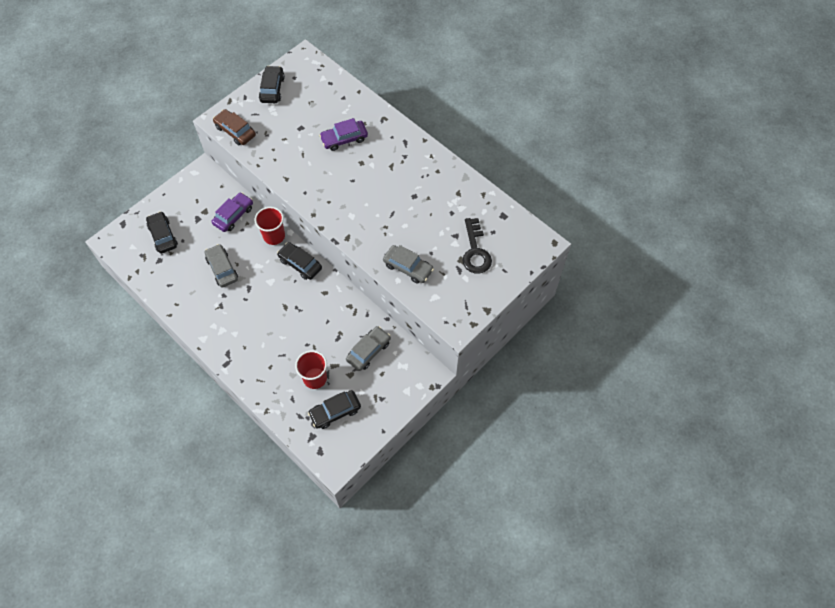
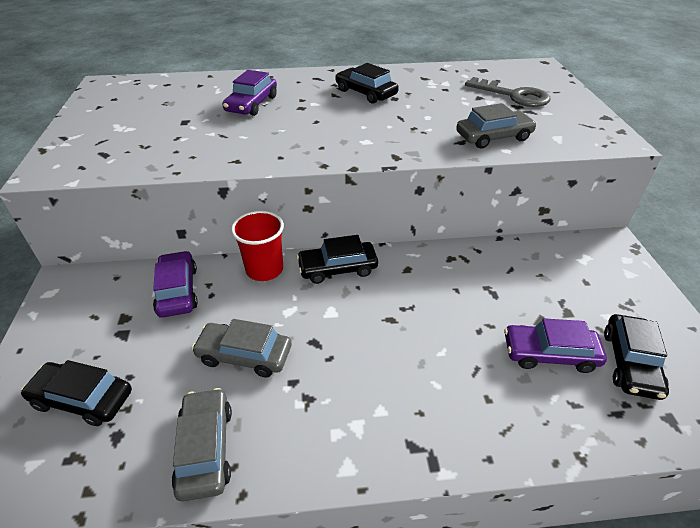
camera: 50 degrees left, 20 degrees down
(235, 131) = (92, 165): brown car -> none
(272, 89) = (96, 116): black car -> black car (366, 93)
(315, 378) = (549, 353): red cup -> purple car
(368, 351) = (539, 276): grey car -> grey car (205, 448)
(475, 251) = (513, 95): black key -> grey key

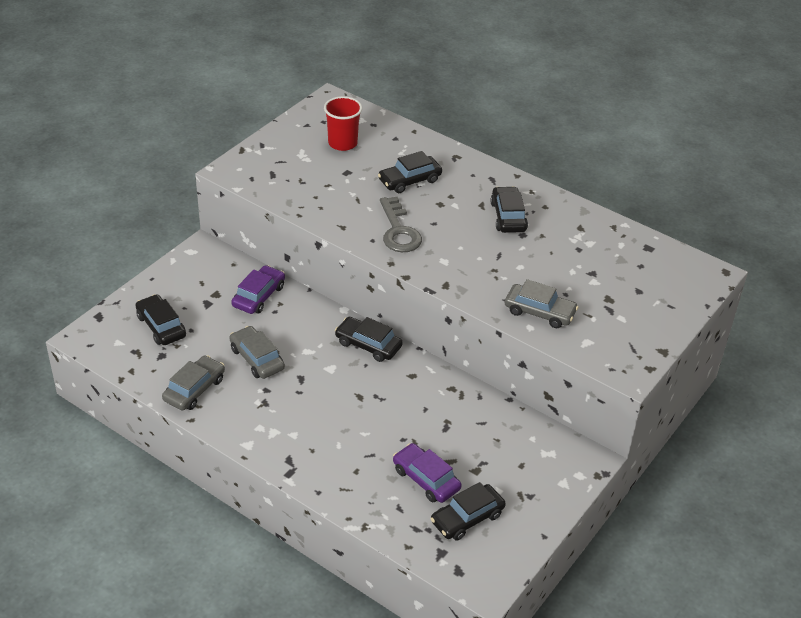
camera: 40 degrees right, 0 degrees up
(252, 104) = (409, 180): purple car -> black car
(264, 269) = (322, 315): red cup -> red cup (342, 143)
(513, 95) = (624, 288): grey key -> grey key (398, 231)

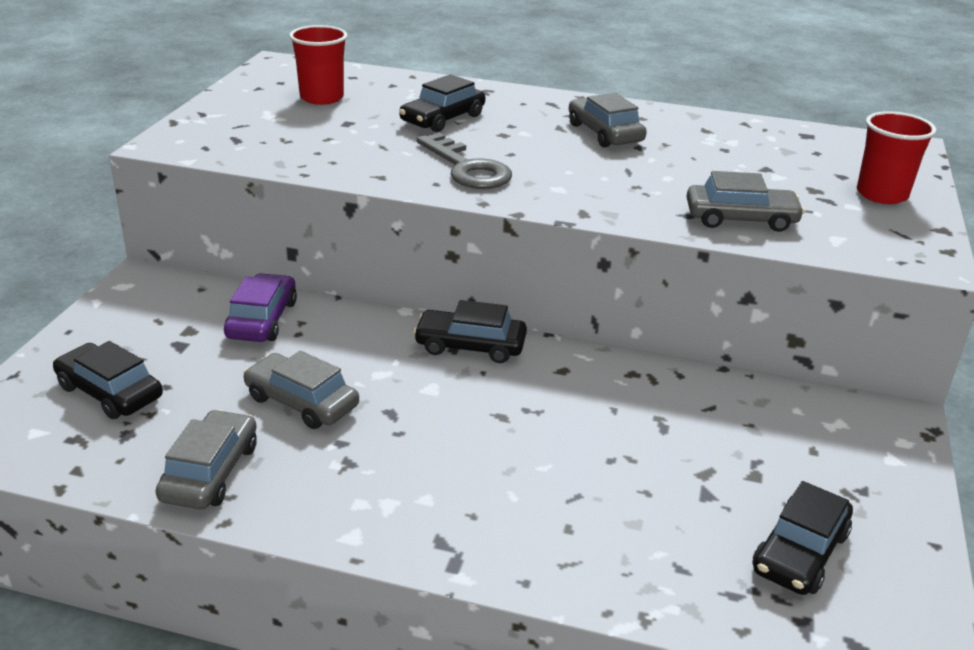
camera: 20 degrees left, 10 degrees down
(426, 479) = (690, 509): purple car -> none
(508, 216) = (605, 133): black car -> grey car
(650, 313) = (881, 194): none -> red cup

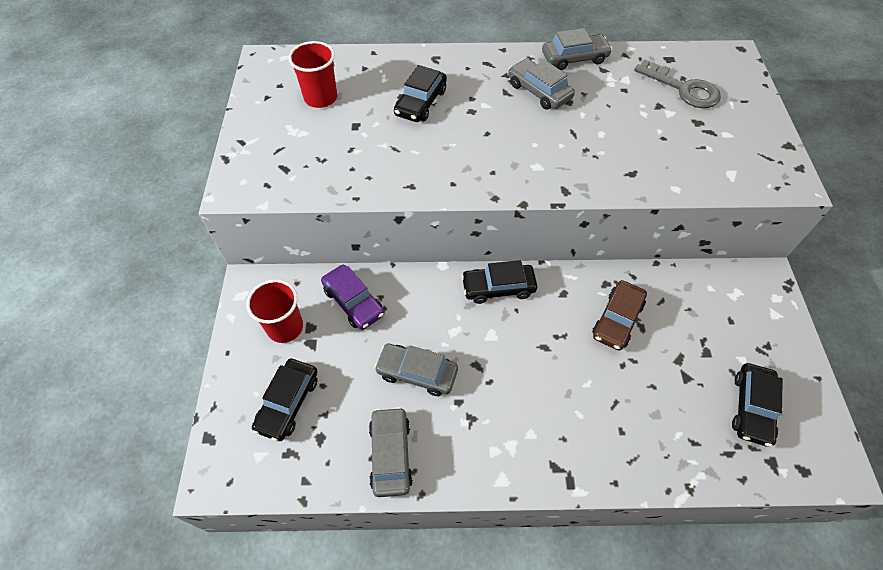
camera: 15 degrees left, 25 degrees up
(110, 392) = (288, 403): black car -> black car turned 90 degrees counterclockwise
(262, 319) = (353, 302): purple car -> purple car turned 150 degrees clockwise
(467, 168) = (465, 159): grey key -> grey key (683, 88)
(629, 412) = (617, 320): none -> brown car
(740, 219) = (666, 168): grey car -> grey car (574, 58)
(881, 194) = (740, 116): red cup -> red cup (285, 327)

